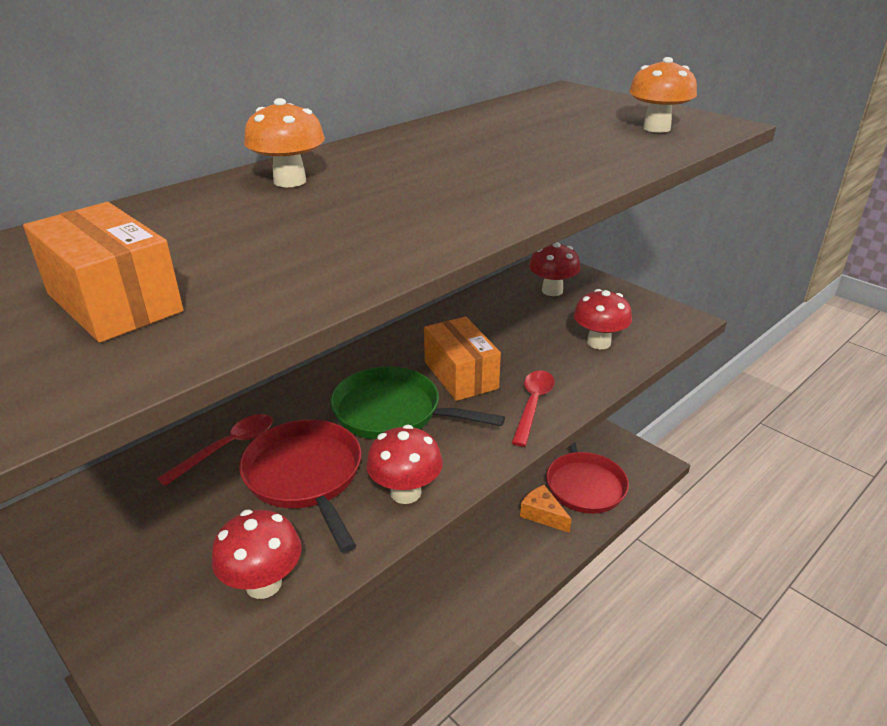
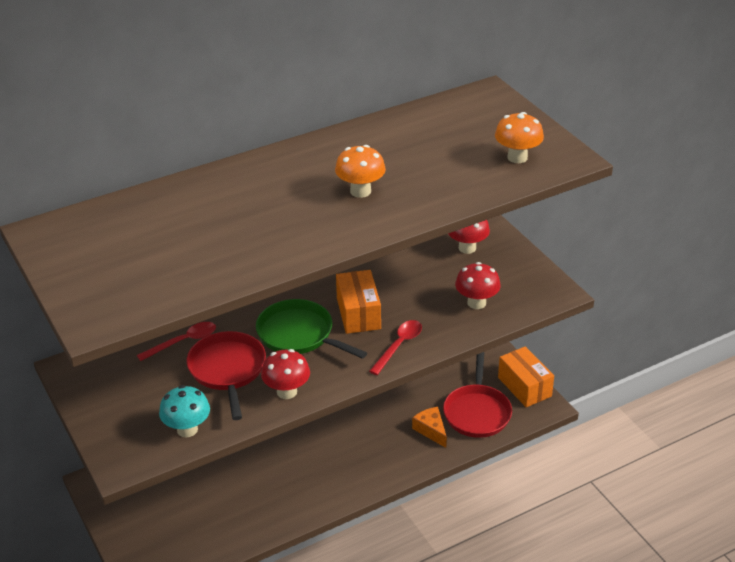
camera: 15 degrees right, 5 degrees up
(114, 302) = (125, 271): orange box -> orange box (524, 387)
(263, 584) = (187, 429): red mushroom -> turquoise mushroom
(290, 181) = (238, 183): orange mushroom -> orange mushroom (360, 191)

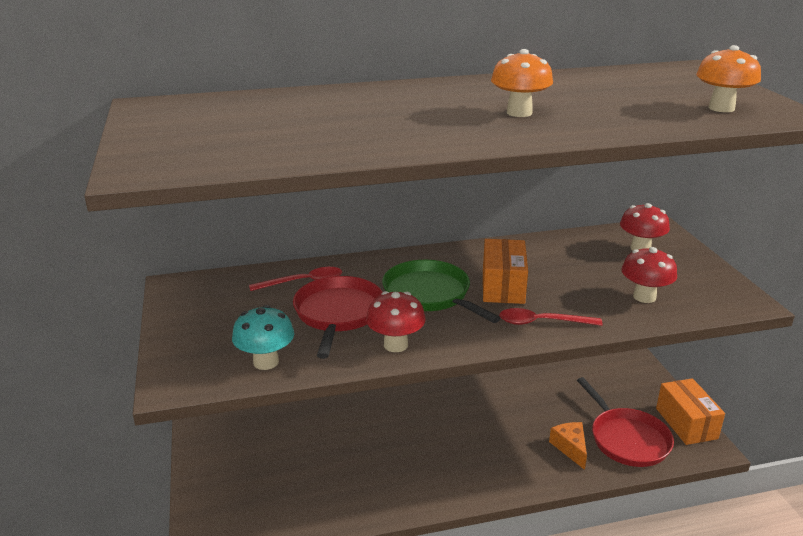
camera: 15 degrees right, 10 degrees down
(399, 346) = (542, 322): red spoon -> red spoon turned 135 degrees counterclockwise
(477, 412) = (627, 439): red pan -> red pan turned 45 degrees counterclockwise

